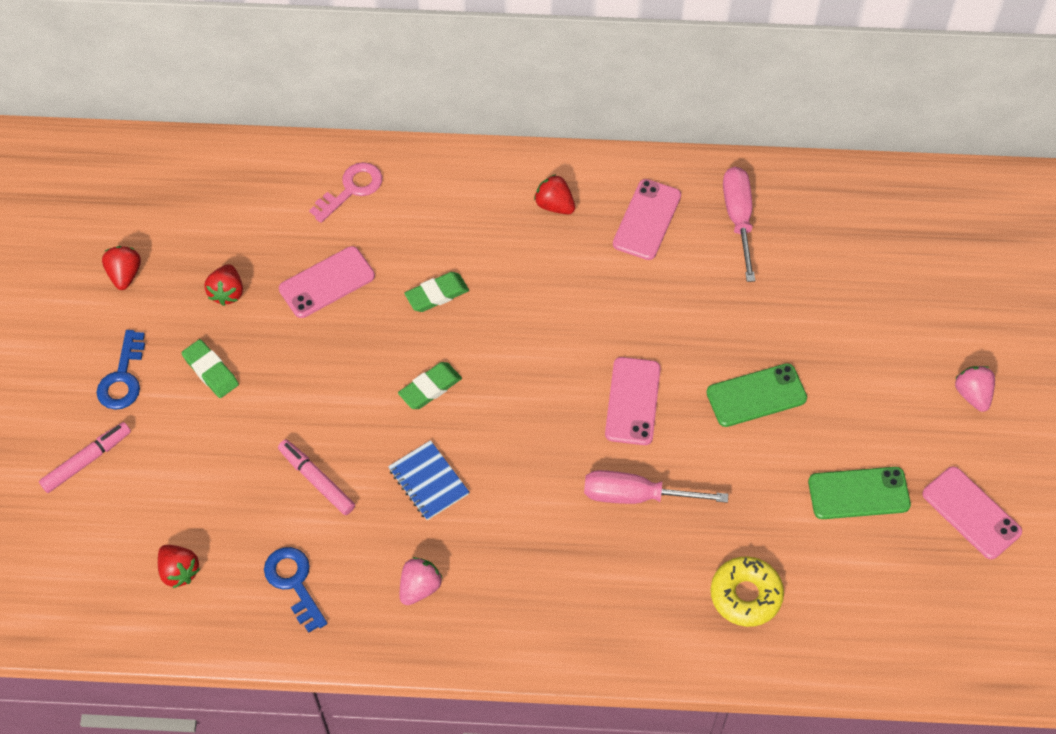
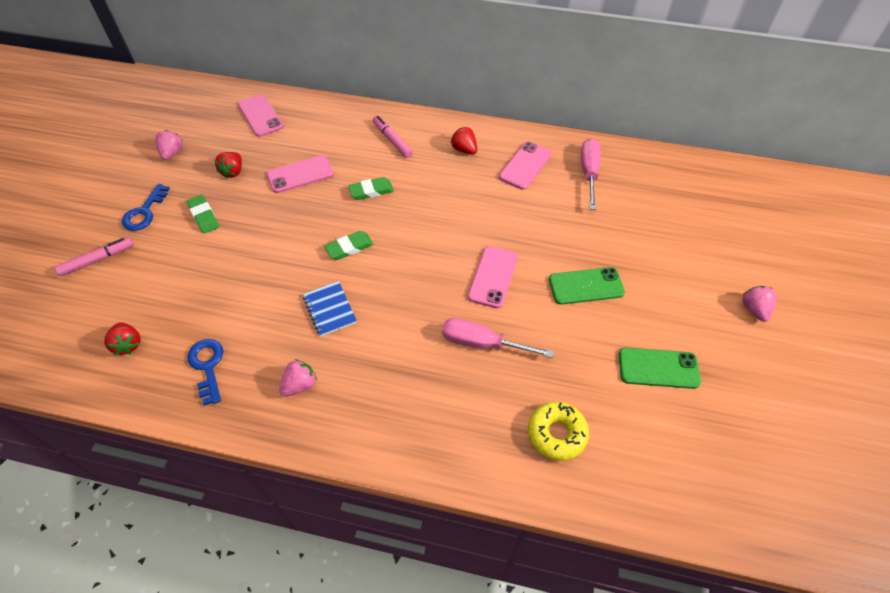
camera: 10 degrees right, 5 degrees down
(125, 274) = (172, 153): red strawberry -> pink strawberry
(316, 480) = (250, 296): pink marker -> pink marker (392, 140)
(352, 189) = (334, 125): pink key -> none
(971, 513) = (750, 398): pink phone -> pink phone (260, 116)

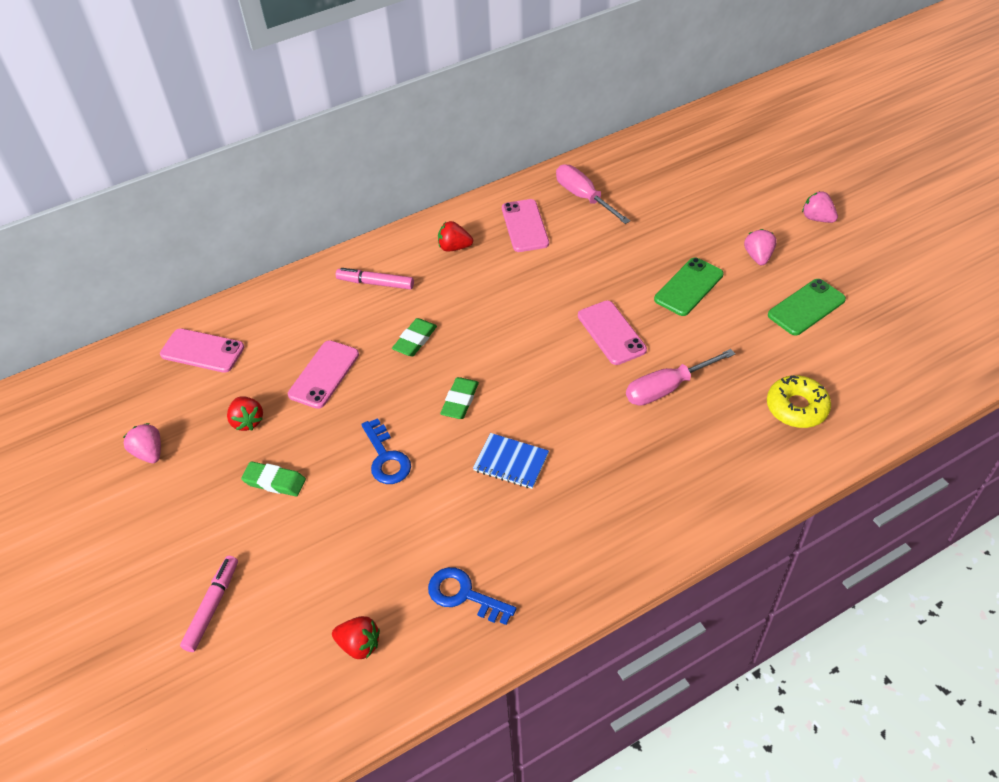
camera: 40 degrees left, 5 degrees down
(144, 212) = (200, 527): blue key -> blue key (386, 458)
(300, 385) = (566, 538): pink strawberry -> pink strawberry (758, 257)

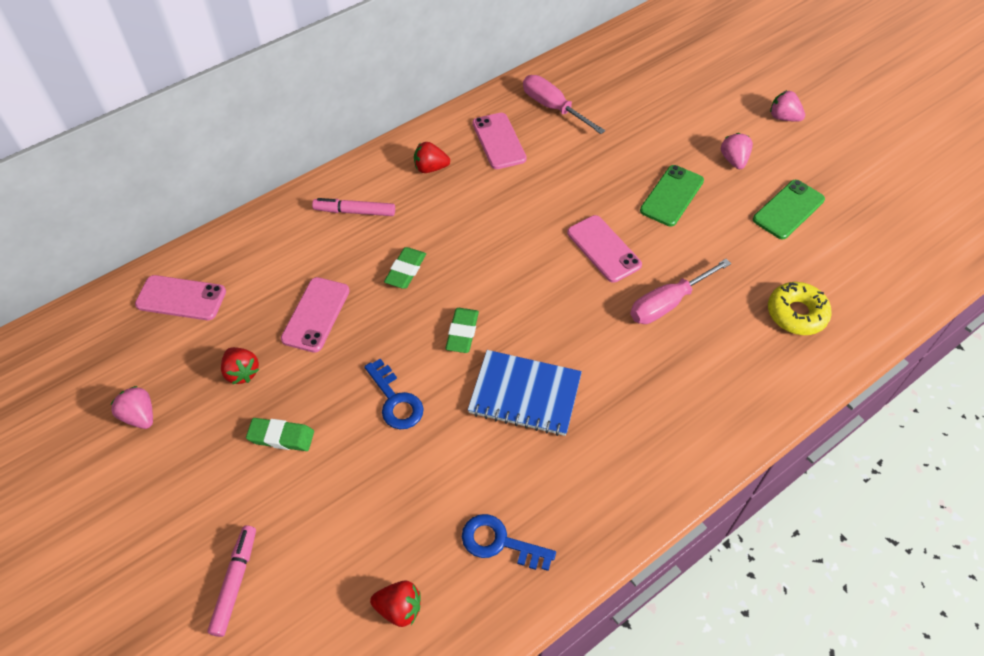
camera: 10 degrees left, 5 degrees up
(511, 462) = (525, 394): blue notebook -> blue notebook, size x1.52

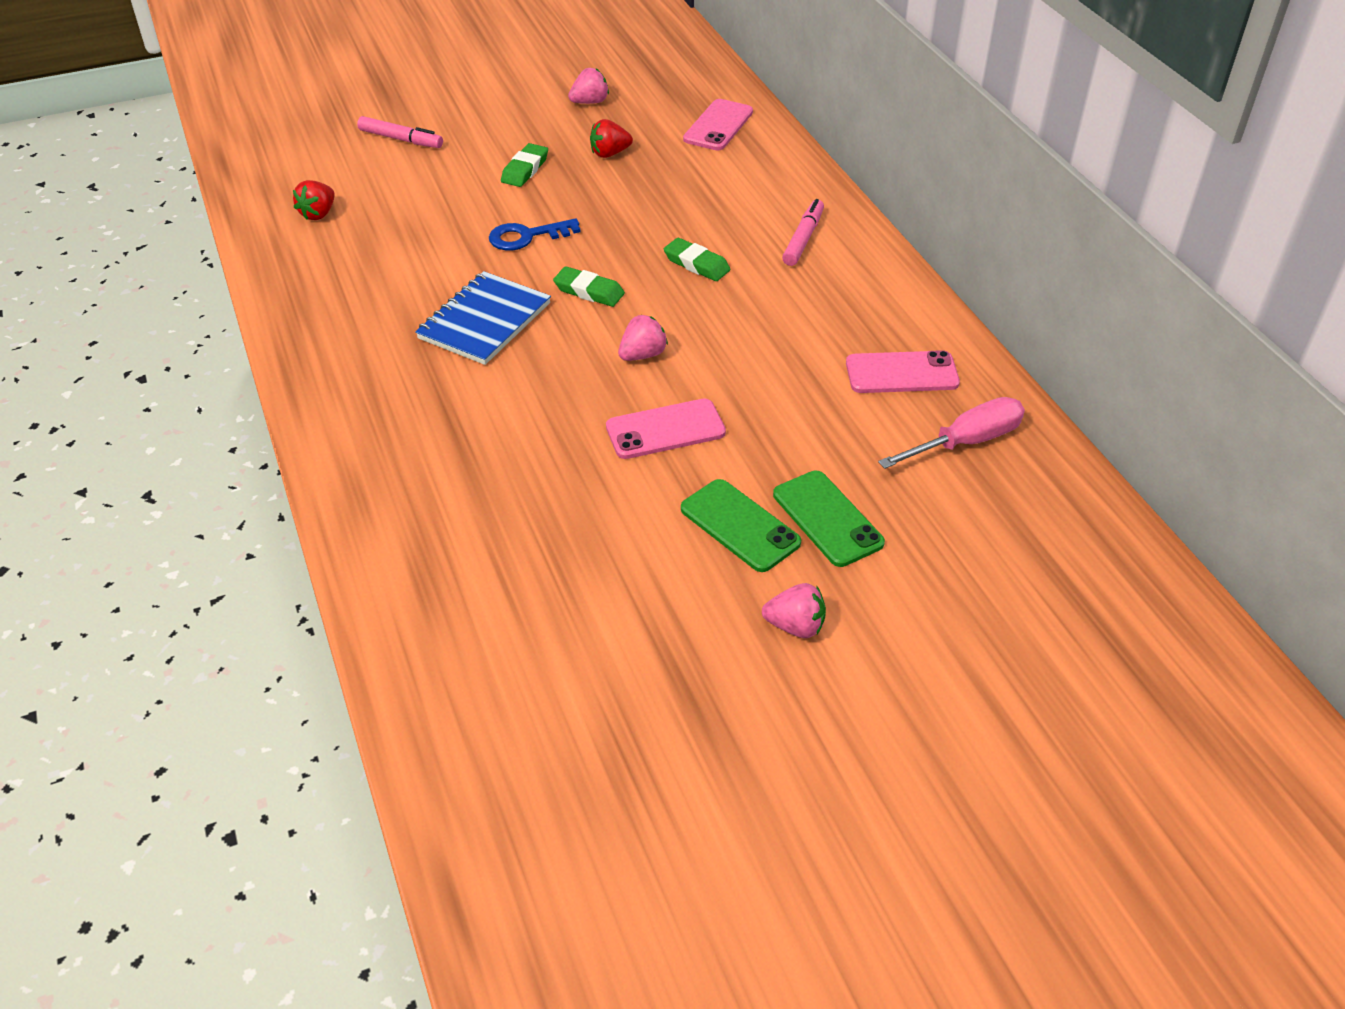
camera: 105 degrees right, 10 degrees down
(316, 314) = (660, 200): pink phone -> none
(430, 168) = (862, 305): red strawberry -> none
(499, 542) = (335, 276): blue key -> none
(667, 304) = (549, 466): pink screwdriver -> none
(783, 117) = (887, 739): pink strawberry -> pink strawberry (642, 355)
(788, 210) = (664, 659): green phone -> green phone (827, 519)
(796, 314) = (469, 593): yellow donut -> none

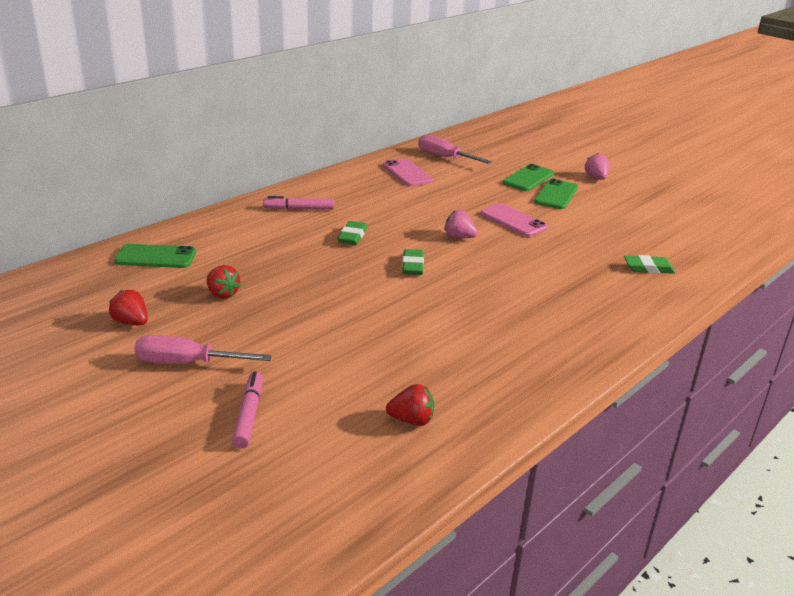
camera: 115 degrees left, 15 degrees down
(484, 321) = (479, 295): blue notebook -> none
(500, 121) = (186, 363): none -> pink screwdriver
(525, 169) = (269, 328): green eraser -> green eraser (648, 268)
(526, 236) = (367, 303): blue key -> none
(590, 102) = (131, 322): pink strawberry -> red strawberry
(718, 126) = (155, 257): pink phone -> green phone

